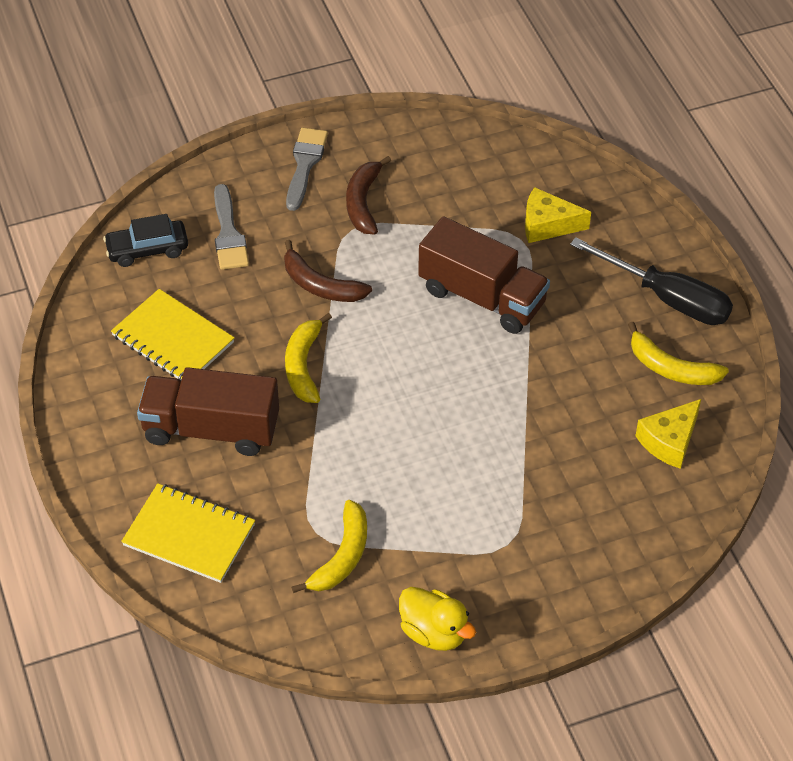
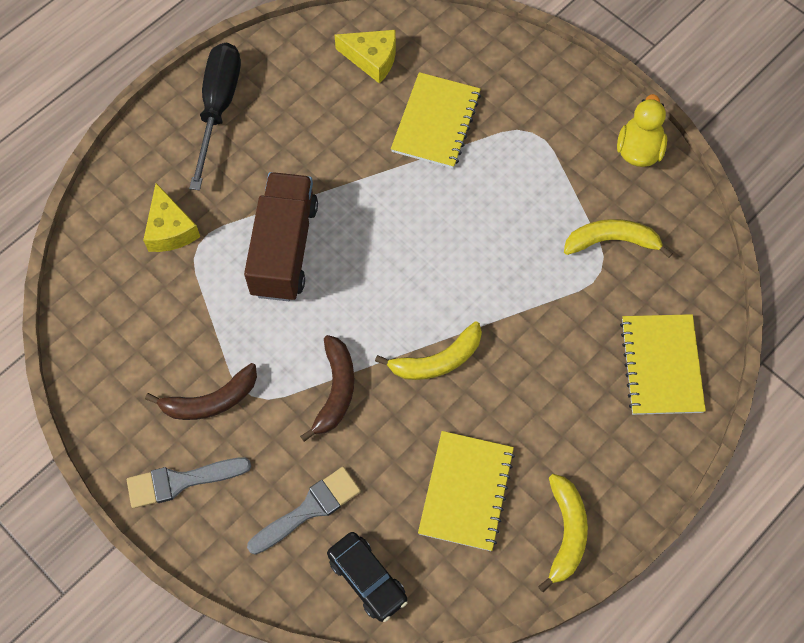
camera: 115 degrees left, 15 degrees up
(211, 429) = (547, 403): brown truck -> none
(562, 465) = (436, 122): none -> yellow notebook
(671, 368) = (295, 81): yellow banana -> yellow banana (566, 533)

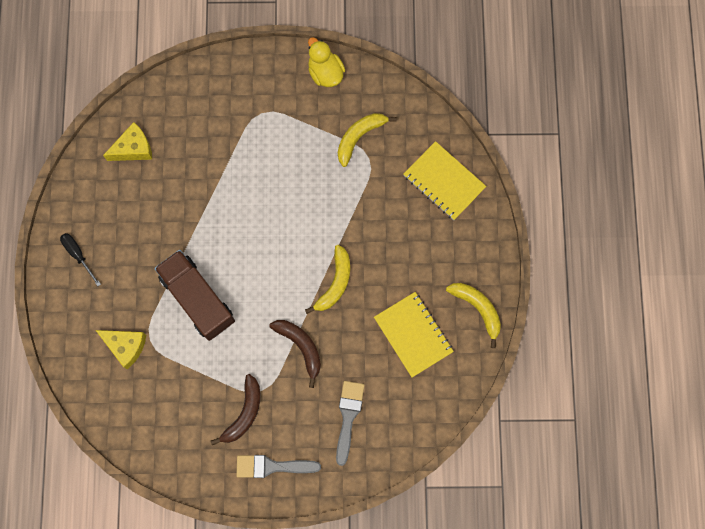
camera: 45 degrees left, 10 degrees up
(181, 481) = (272, 466): grey brush -> grey brush turned 60 degrees clockwise
(218, 108) = (78, 255): black screwdriver -> black screwdriver, size x0.52
(367, 579) = (409, 422): black car -> none
(436, 122) = (205, 153): yellow notebook -> none

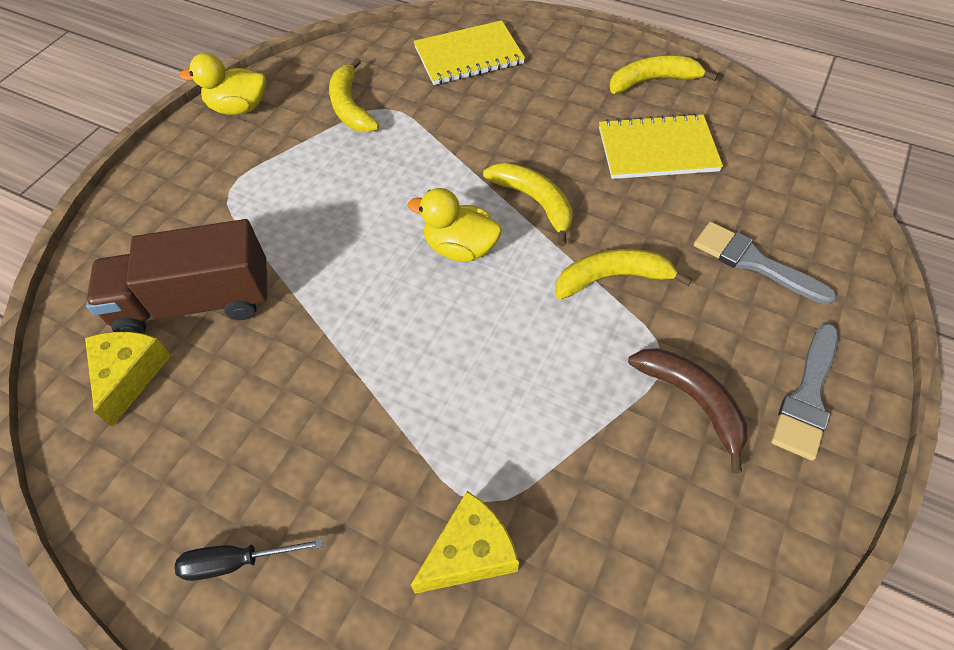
camera: 60 degrees left, 20 degrees down
(197, 299) = (452, 388): brown truck -> brown truck (195, 303)
(282, 259) = (460, 248): none -> yellow duck
(301, 347) = (612, 278): brown banana -> yellow banana

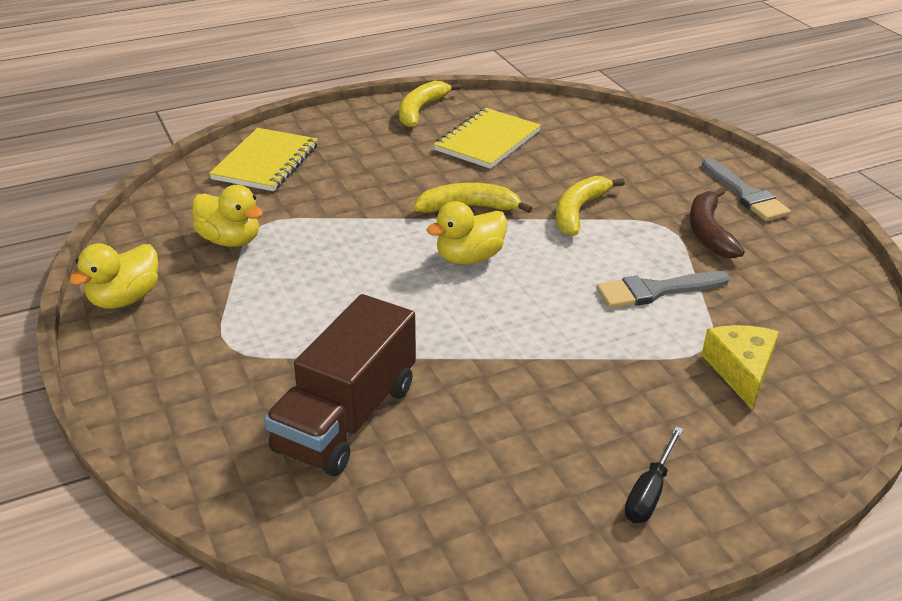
camera: 55 degrees left, 20 degrees down
(130, 375) = (384, 491): yellow cheese -> none
(350, 107) = (230, 240): yellow banana -> yellow duck
(693, 401) = (709, 232): brown banana -> brown banana turned 90 degrees counterclockwise
(753, 262) = (628, 159): grey brush -> grey brush (655, 291)

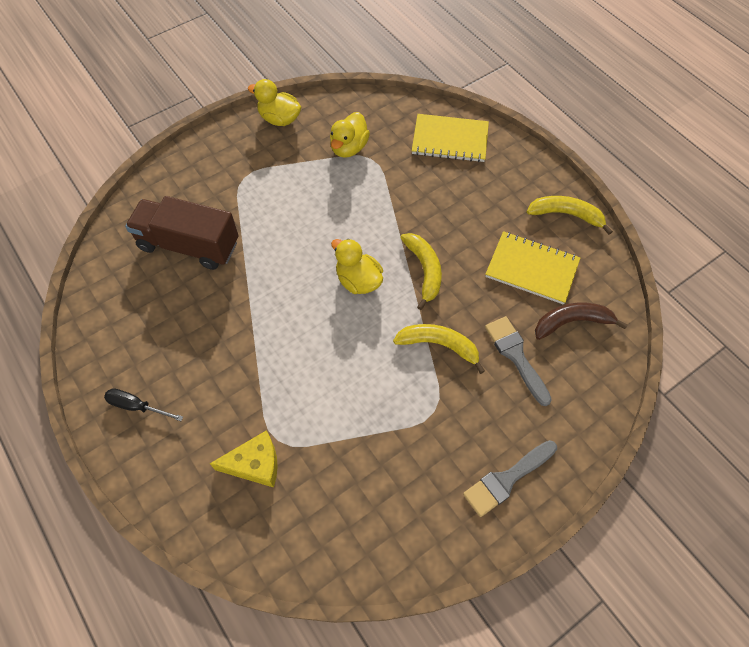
camera: 80 degrees right, 25 degrees up
(655, 291) = (341, 405): grey brush -> grey brush (516, 356)
(709, 232) = (434, 446): brown banana -> brown banana (572, 322)

